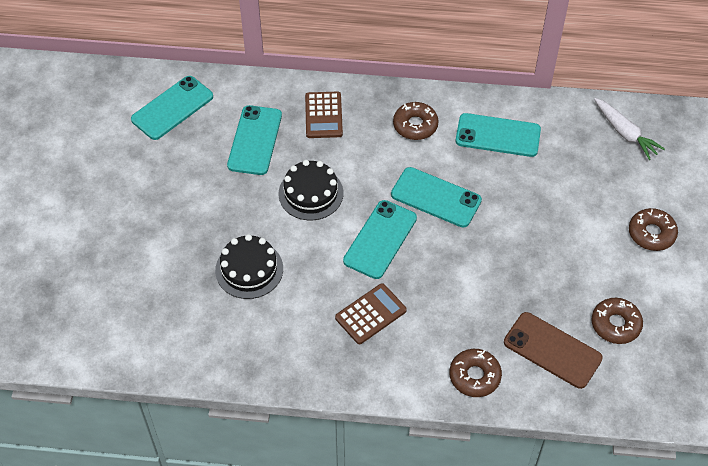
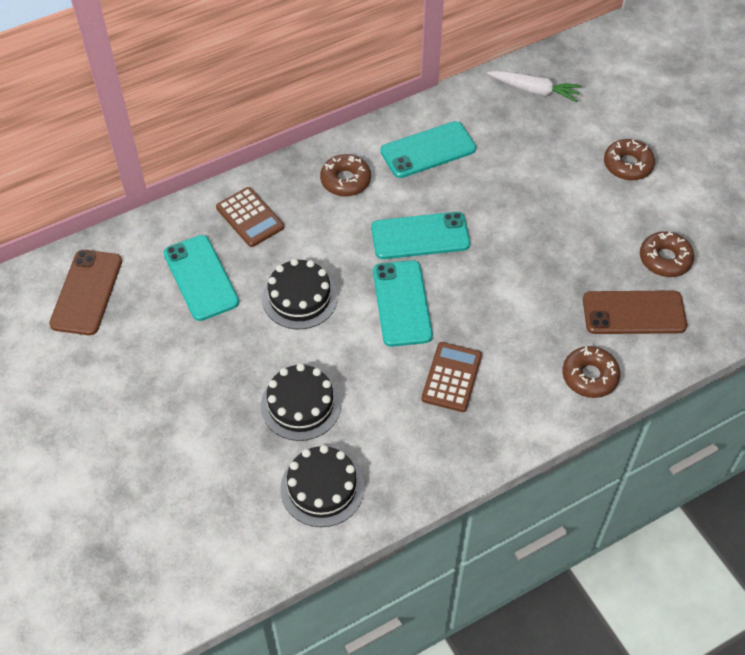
camera: 35 degrees left, 0 degrees up
(172, 108) = (87, 292): turquoise phone -> brown phone
(216, 335) = (322, 488): none -> black cake

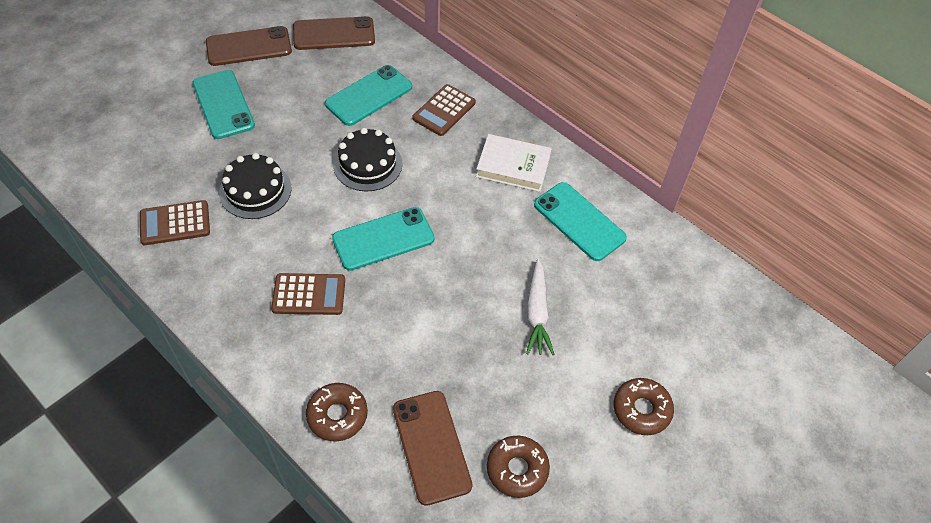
camera: 70 degrees right, 0 degrees up
(69, 381) = (249, 47): none -> brown phone
(322, 488) = (175, 223): black cake -> brown calculator
(345, 180) = (513, 166): brown donut -> white book
(420, 236) = (468, 237): turquoise phone -> turquoise phone (223, 104)
(534, 91) = (707, 298): white carrot -> white carrot (537, 313)

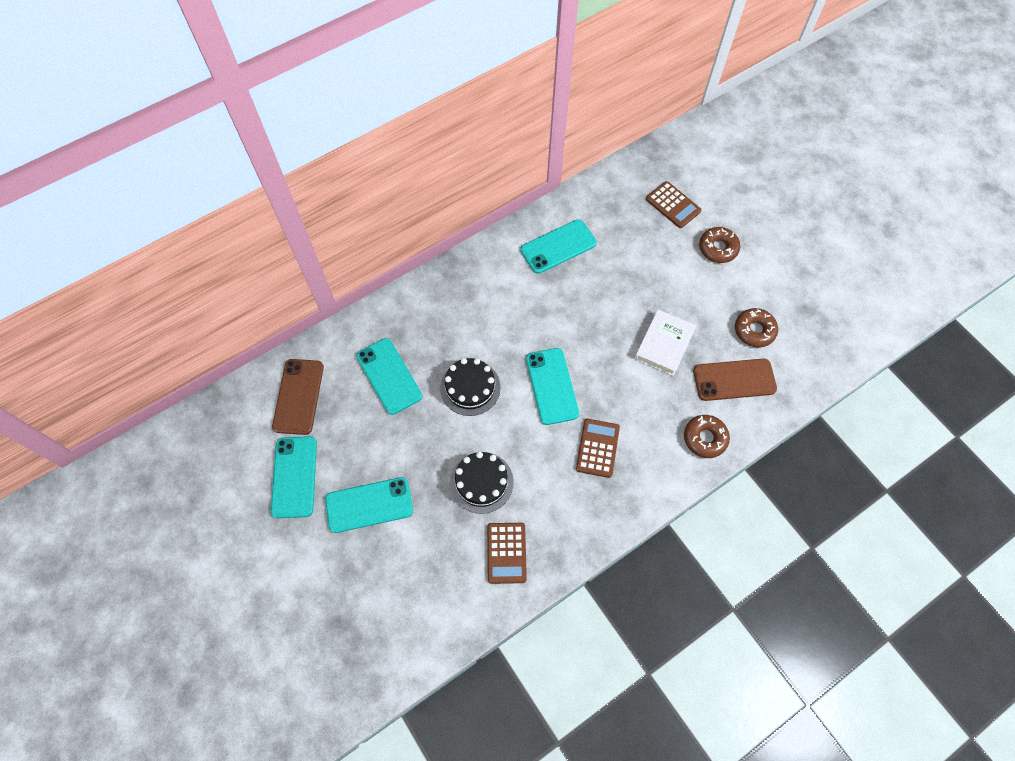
camera: 75 degrees left, 10 degrees up
(249, 47) = (294, 477): brown phone -> turquoise phone
(444, 111) = (422, 318): brown calculator -> brown calculator (673, 205)
(513, 166) = (495, 279): white book -> white book (664, 344)
(537, 313) = (635, 293): white carrot -> none

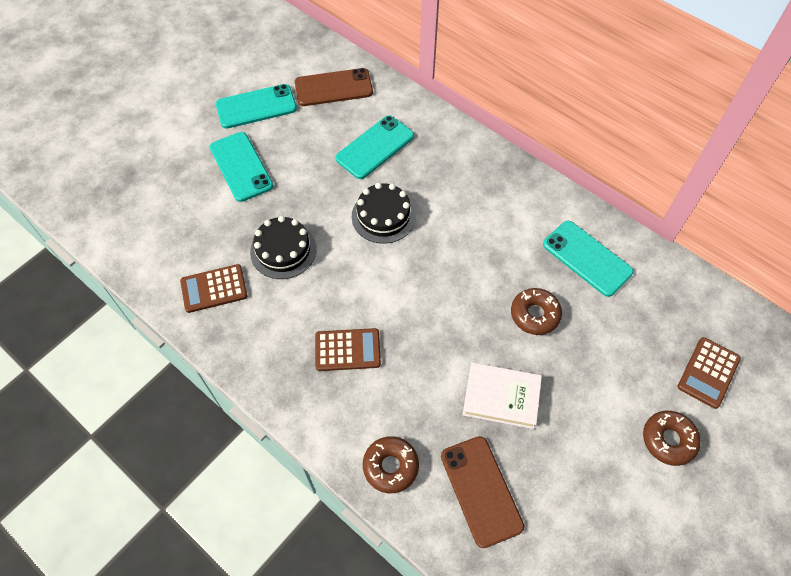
camera: 75 degrees right, 5 degrees down
(552, 386) = (408, 289): turquoise phone -> none
(754, 330) = (562, 506): brown donut -> brown donut (535, 314)

